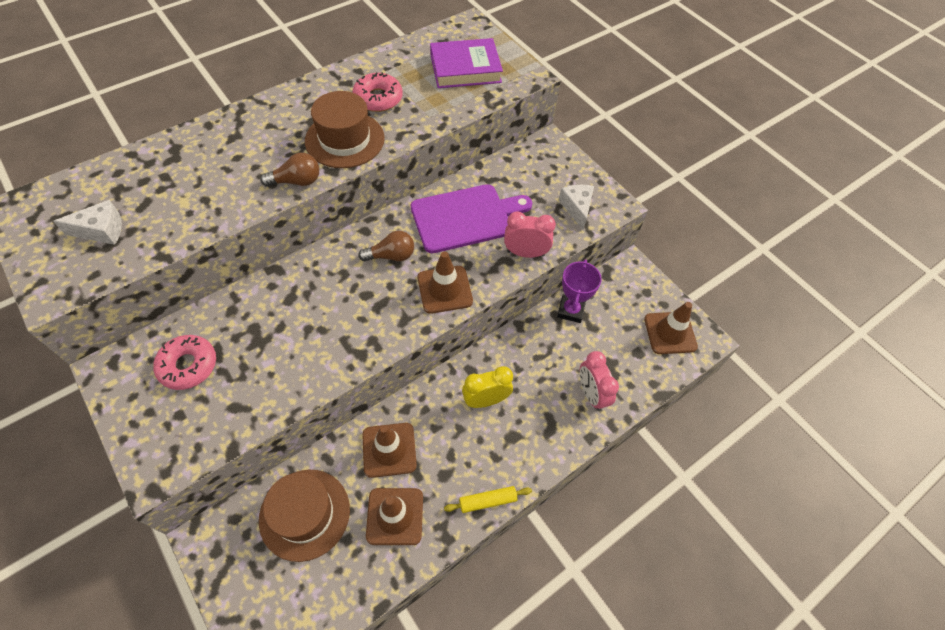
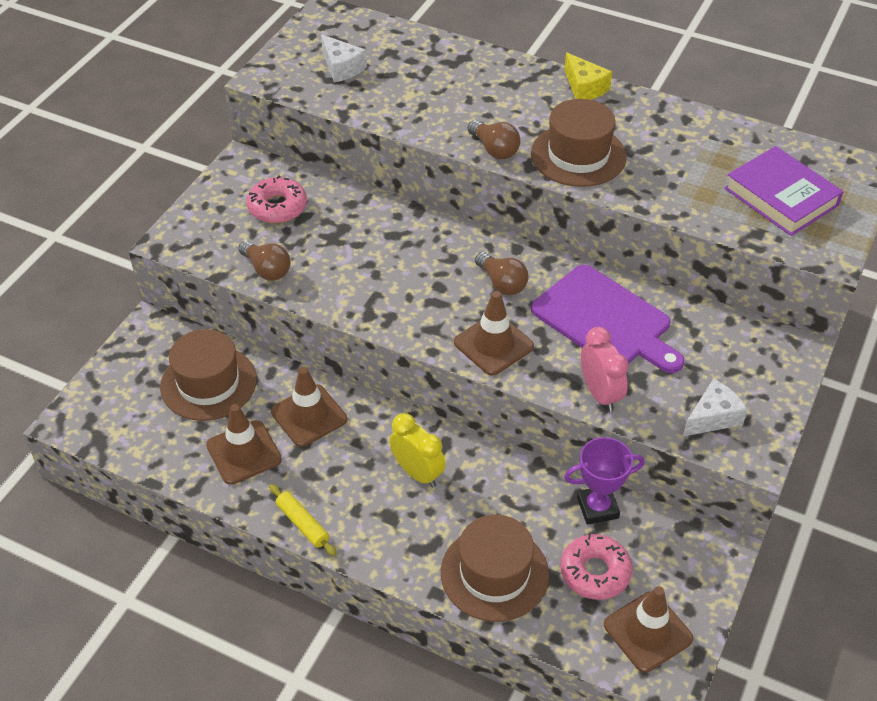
camera: 65 degrees right, 10 degrees down
(255, 406) = (267, 269): none -> brown light bulb
(279, 101) = (584, 88): none -> yellow cheese
(378, 98) = (660, 152): pink donut -> pink donut (595, 572)
(591, 394) = (494, 573): pink clock -> brown hat

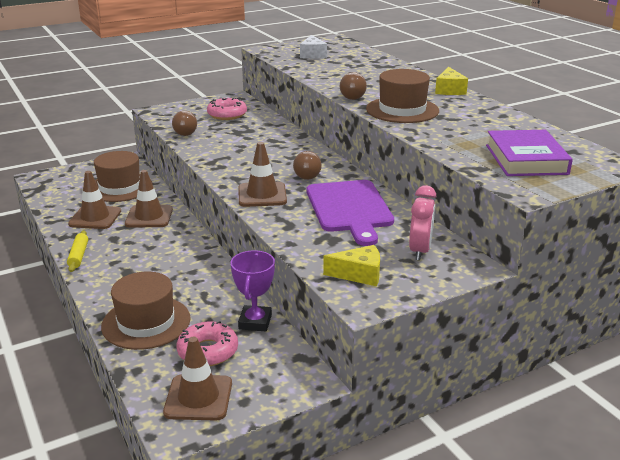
camera: 35 degrees right, 20 degrees down
(417, 473) = (170, 261): yellow clock -> none
(597, 508) = (255, 322): purple trophy -> purple trophy turned 75 degrees clockwise
(600, 394) = (296, 236): pink clock -> pink clock (420, 251)
(713, 417) = (359, 274): white cheese -> yellow cheese

